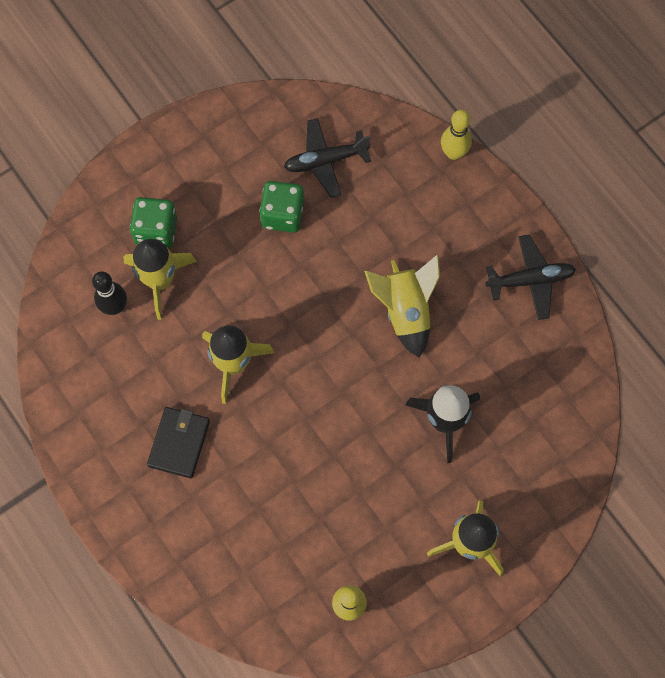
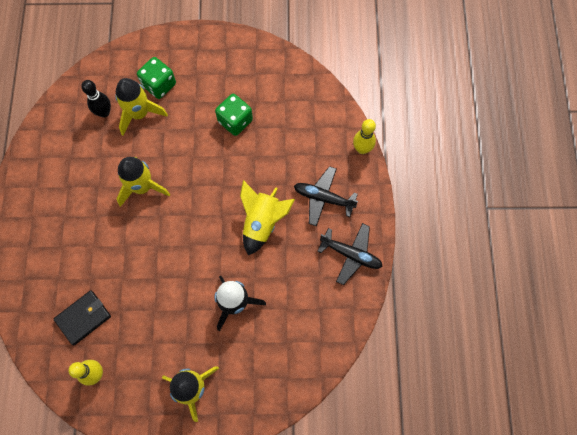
camera: 35 degrees right, 0 degrees up
(179, 443) = (78, 211): black wallet -> black wallet (83, 318)
(325, 161) = (283, 106): black plane -> black plane (323, 198)

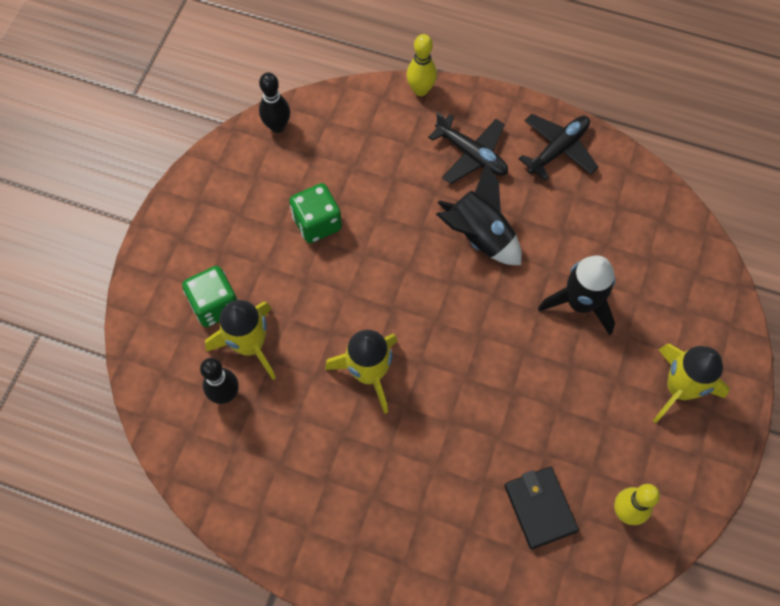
camera: 70 degrees left, 5 degrees down
(262, 223) = (479, 236): yellow rocket -> black rocket
(297, 72) = (277, 126): none -> black bowling pin
(323, 198) = (471, 155): black plane -> black plane turned 90 degrees counterclockwise

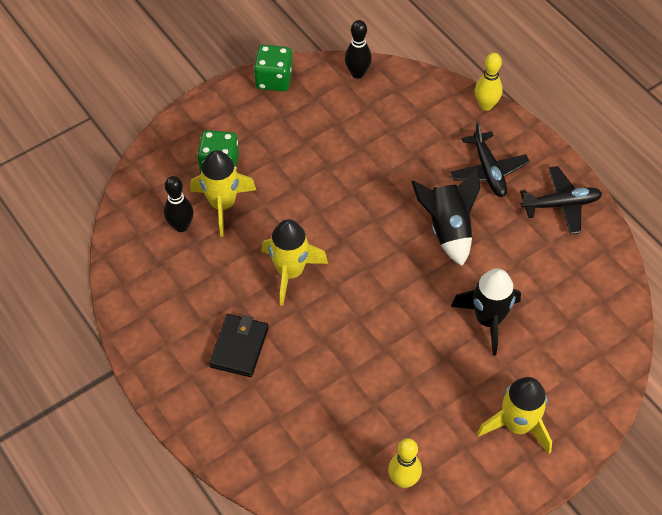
camera: 35 degrees right, 10 degrees down
(317, 223) = (334, 153): green dice -> green dice (274, 79)
(540, 508) = (341, 436): black wallet -> black wallet (239, 347)

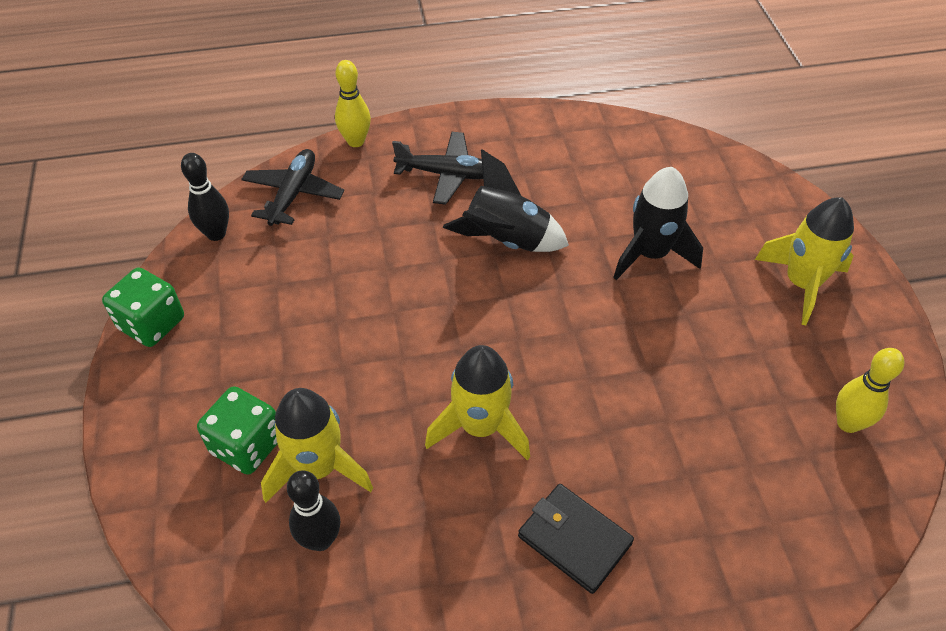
camera: 65 degrees left, 5 degrees down
(561, 204) = (529, 136): black plane -> black plane (293, 194)

